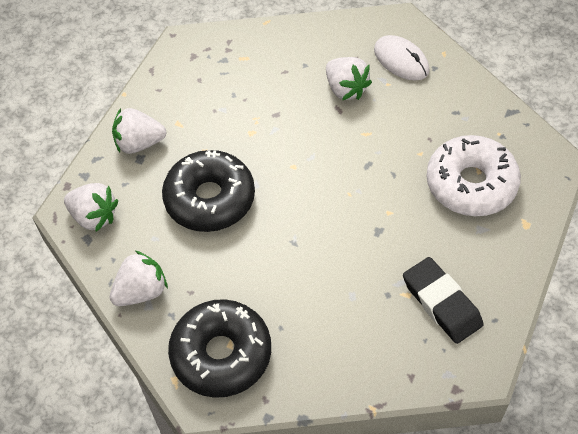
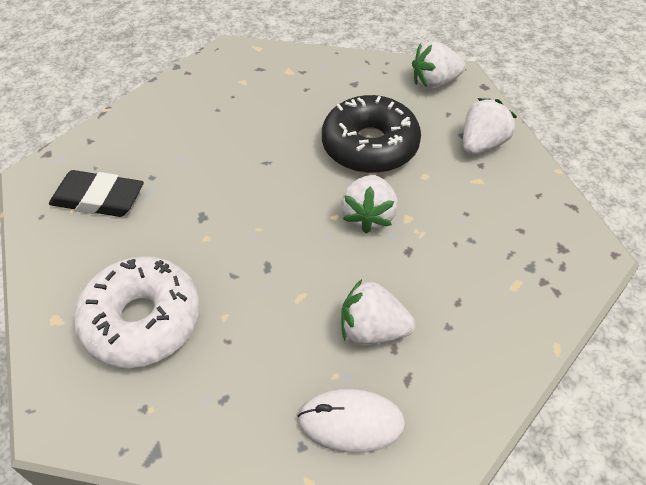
camera: 135 degrees right, 5 degrees down
(141, 291) = (339, 69): white strawberry -> white strawberry (369, 216)
(221, 354) = (242, 73): black donut -> none

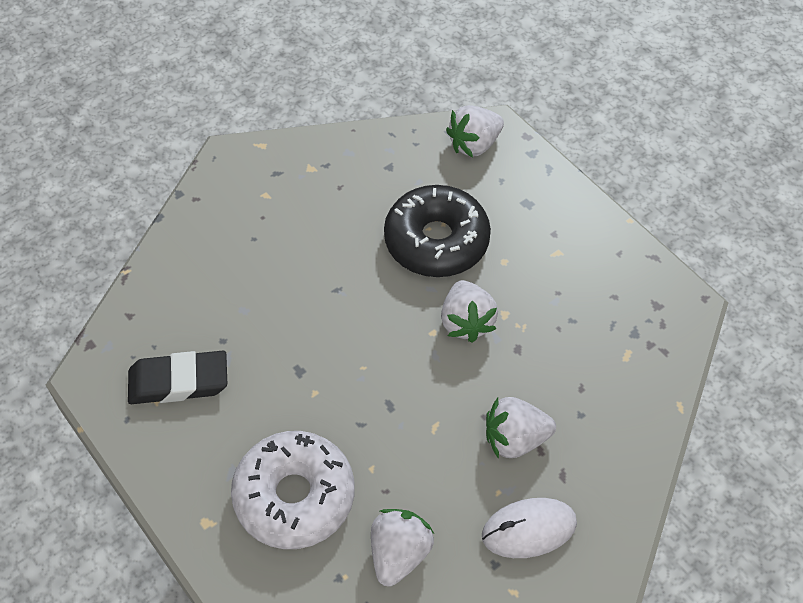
camera: 20 degrees left, 5 degrees up
(482, 144) = (548, 209): white strawberry -> white strawberry (399, 554)

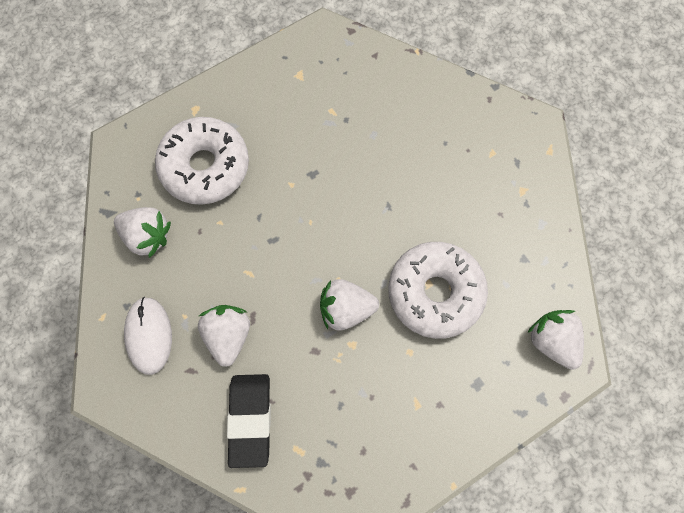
camera: 95 degrees right, 15 degrees up
(179, 381) = (312, 89): black eraser -> black eraser (250, 420)
(436, 241) = (435, 293): black donut -> white donut

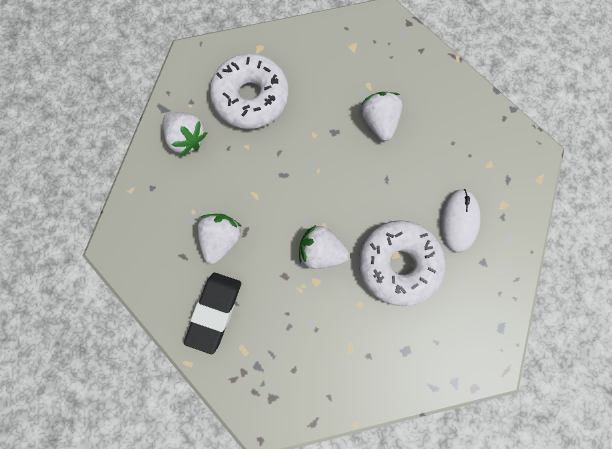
camera: 20 degrees right, 5 degrees up
(149, 336) = (160, 217): white mouse -> white mouse (459, 221)
(552, 341) = (481, 339): white strawberry -> white strawberry (379, 122)

